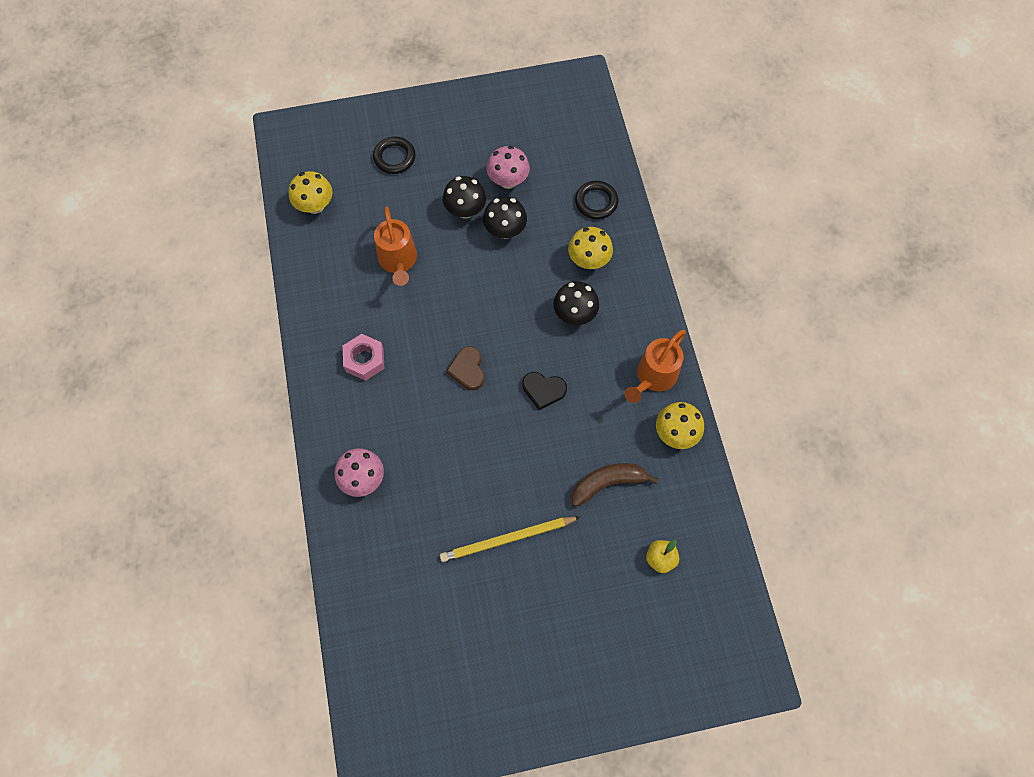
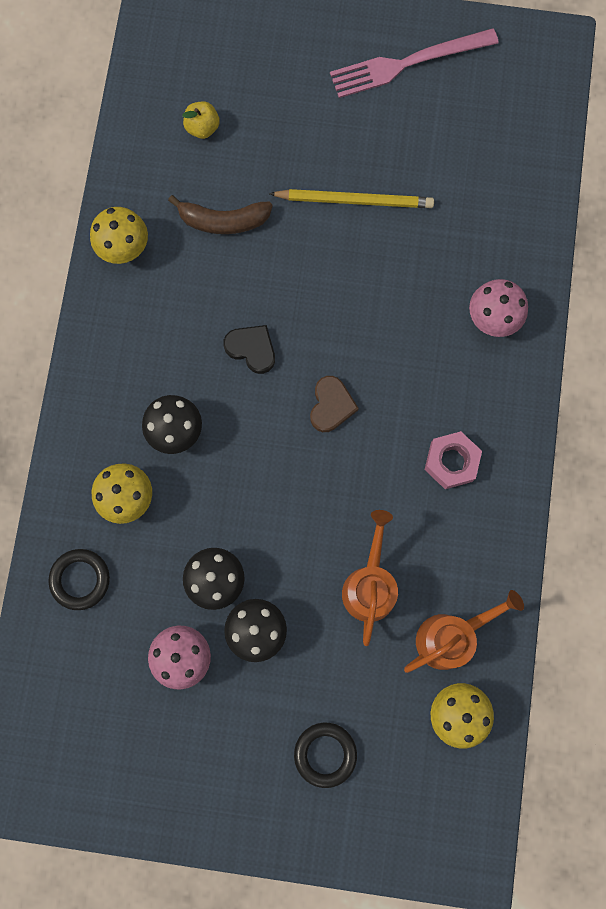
camera: 160 degrees left, 10 degrees up
(506, 689) = (407, 63): none -> pink fork
(653, 377) = (118, 319): orange watering can -> orange watering can (451, 636)

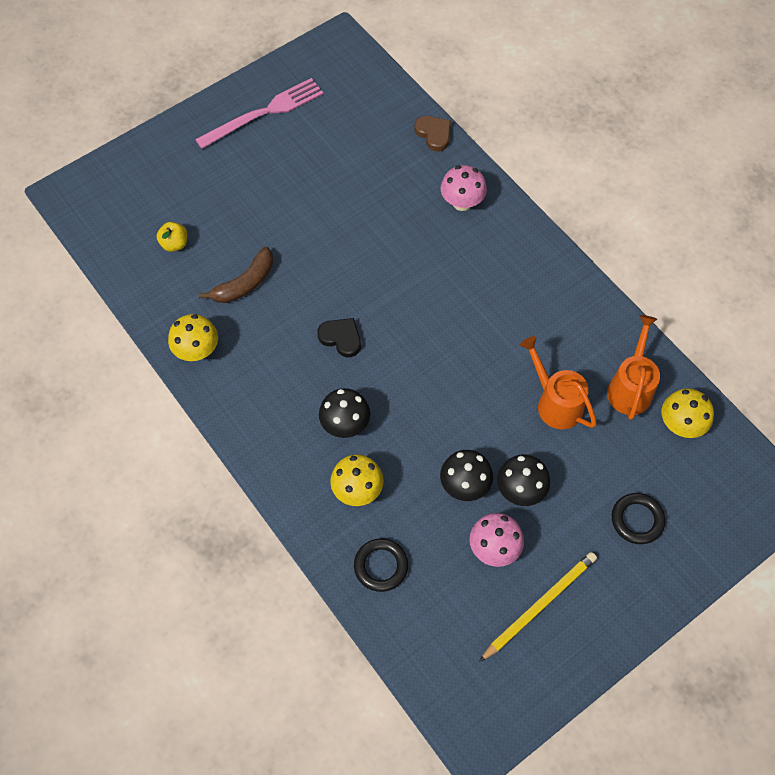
camera: 45 degrees left, 15 degrees down
(251, 349) = (341, 338): black heart -> black heart turned 45 degrees clockwise
(331, 405) = (423, 327): brown heart -> brown heart (434, 134)
(355, 200) = (313, 207): yellow pencil -> yellow pencil (540, 605)
(407, 63) = (264, 113): pink fork -> pink fork turned 150 degrees counterclockwise
(451, 462) = (524, 296): pink nut -> none

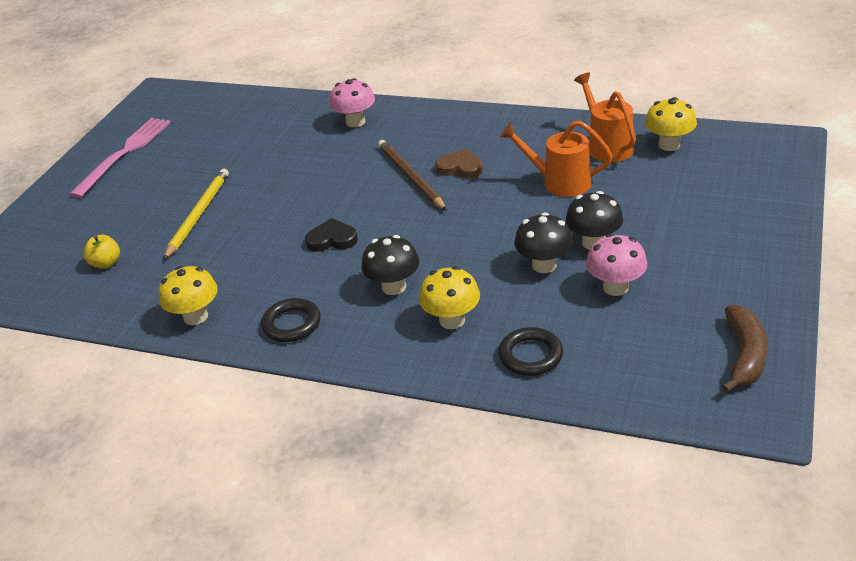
camera: 30 degrees left, 25 degrees down
(244, 283) = (203, 253): brown banana -> brown banana (744, 355)
(434, 134) = (292, 101): brown heart -> brown heart (460, 168)
(450, 308) = (410, 177): none -> brown pencil
(540, 605) = (697, 298): yellow pencil -> yellow pencil (198, 215)
(637, 520) = (706, 208): black ring -> black ring (292, 324)

